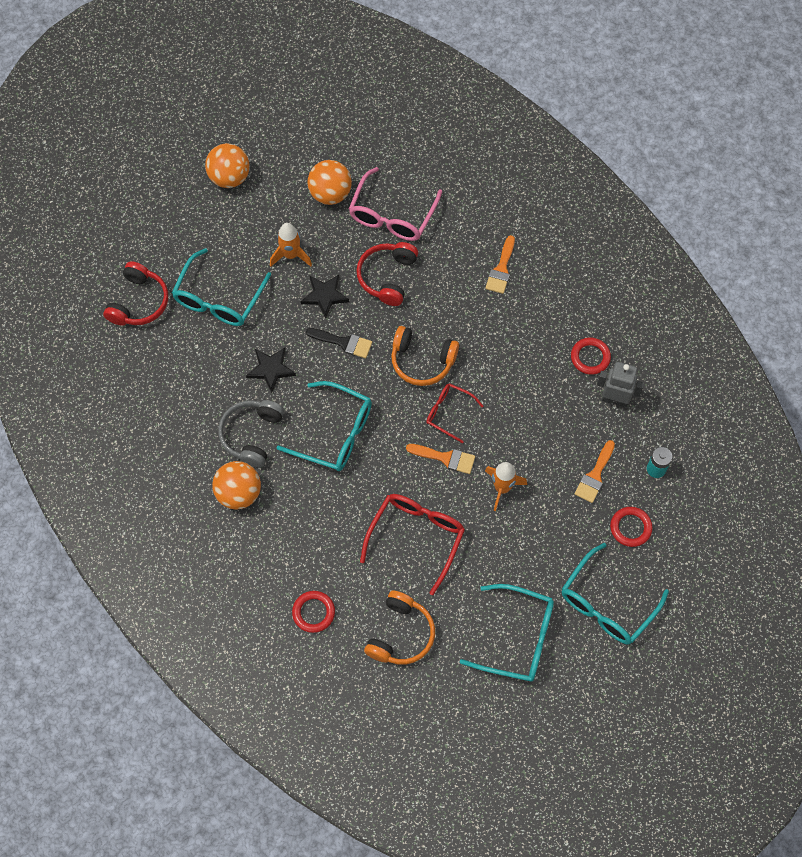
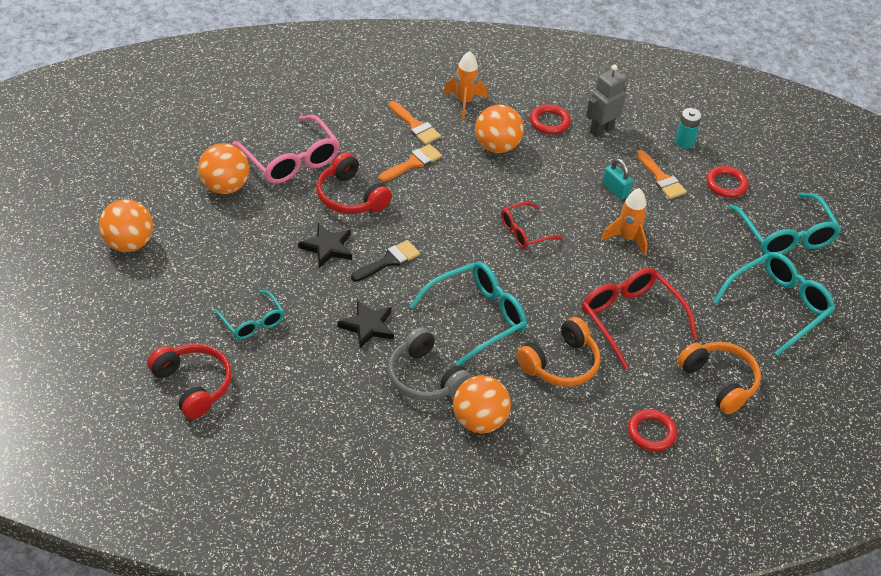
camera: 60 degrees left, 20 degrees down
(219, 297) = (252, 321): turquoise glasses -> turquoise glasses, size x0.59
(291, 255) = (260, 247): orange rocket -> orange rocket (464, 102)
(422, 361) = (457, 221): orange headphones -> orange headphones (561, 364)
(445, 458) = (567, 258): orange brush -> orange brush (413, 163)
(527, 338) = (497, 146): none -> orange ball
(551, 449) = (615, 190): none -> turquoise padlock

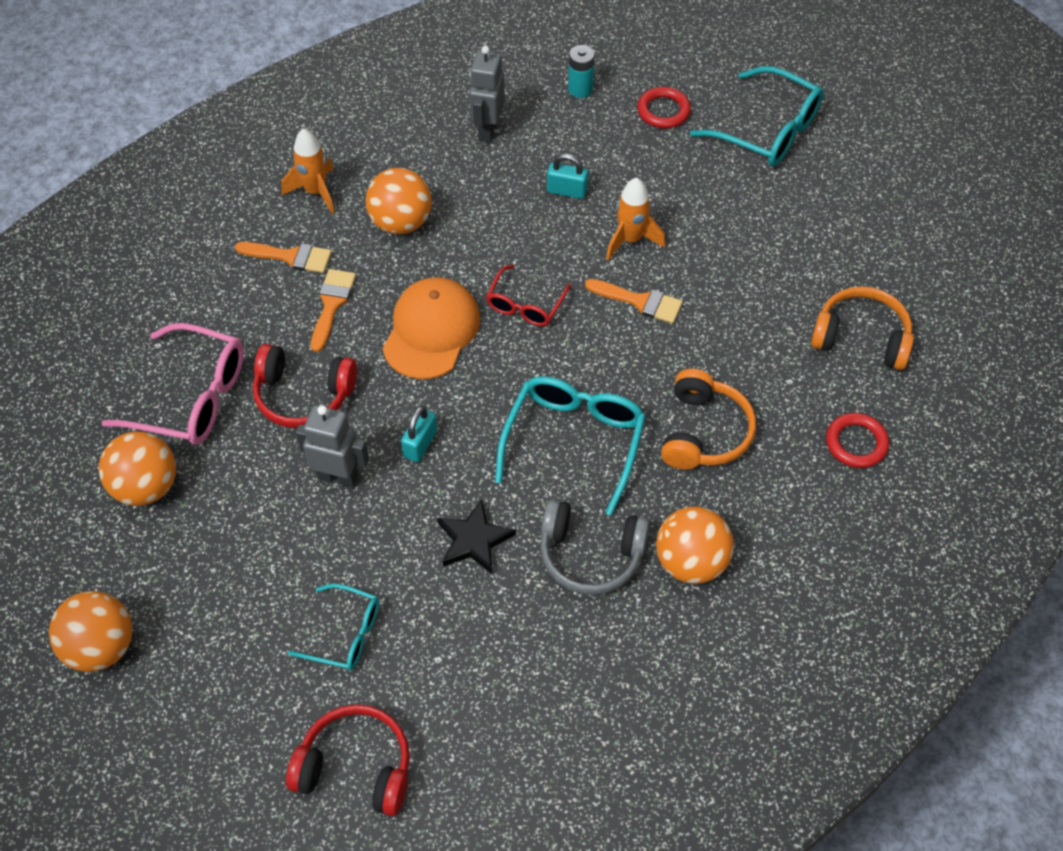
camera: 35 degrees left, 10 degrees up
(327, 247) = (338, 477): black star -> grey robot
(388, 261) = (420, 444): black brush -> turquoise padlock
(455, 210) = (431, 331): none -> orange cap
(549, 122) = (427, 156): red ring -> none
(631, 320) = (721, 330): red glasses -> none
(661, 178) = (597, 146): orange brush -> orange brush (639, 301)
(777, 307) = (834, 215): turquoise glasses -> none

